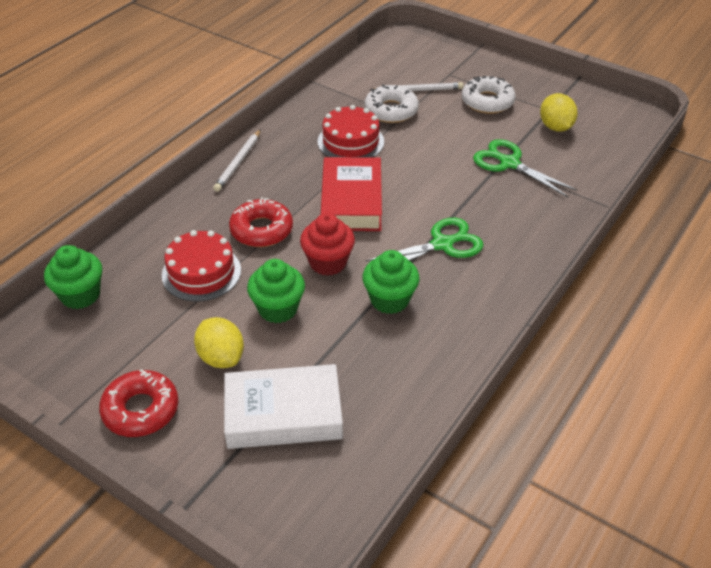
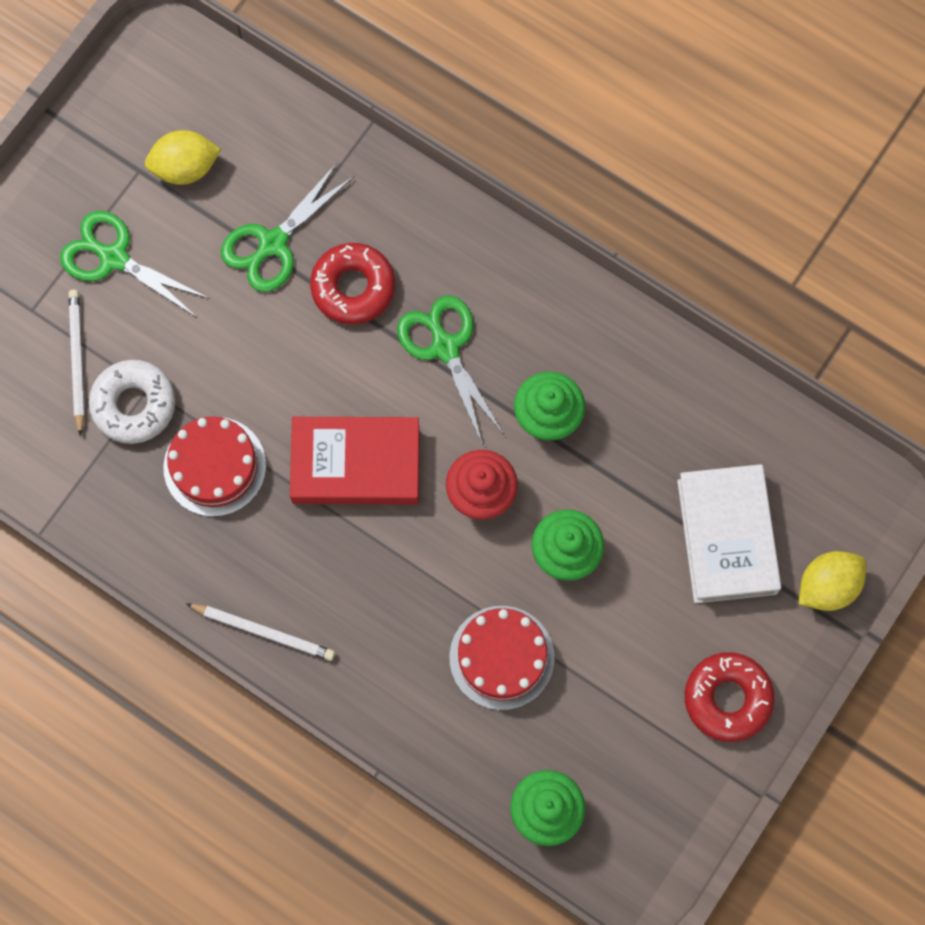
camera: 90 degrees left, 30 degrees up
(221, 357) = (646, 615): yellow lemon -> yellow lemon (827, 586)
(261, 230) = (417, 585): red donut -> red donut (353, 287)
(487, 101) = (114, 258): white donut -> green scissors

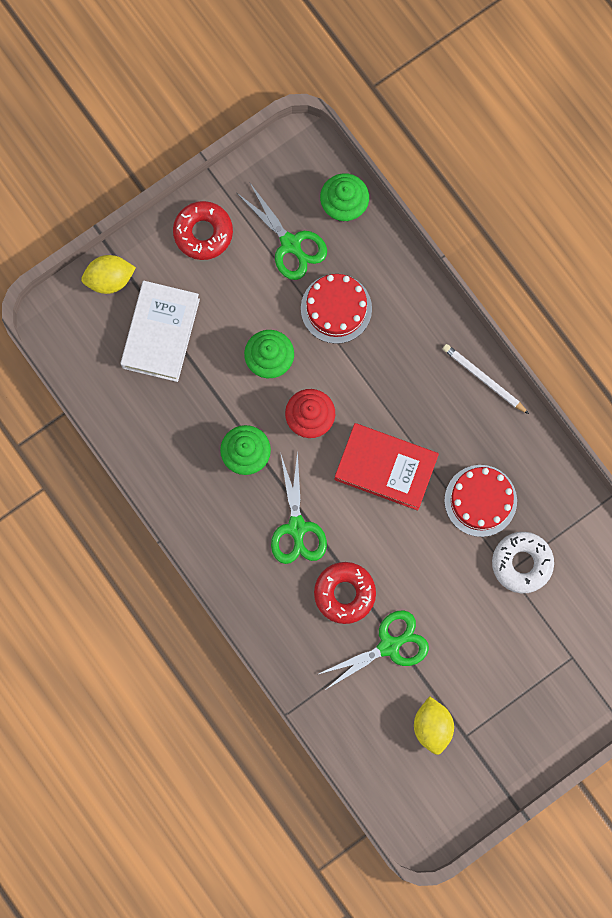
camera: 160 degrees left, 5 degrees up
(77, 361) = (551, 608): white pencil -> none
(114, 258) = (503, 675): green scissors -> green scissors (290, 244)
(185, 168) = (432, 726): yellow lemon -> yellow lemon turned 75 degrees clockwise

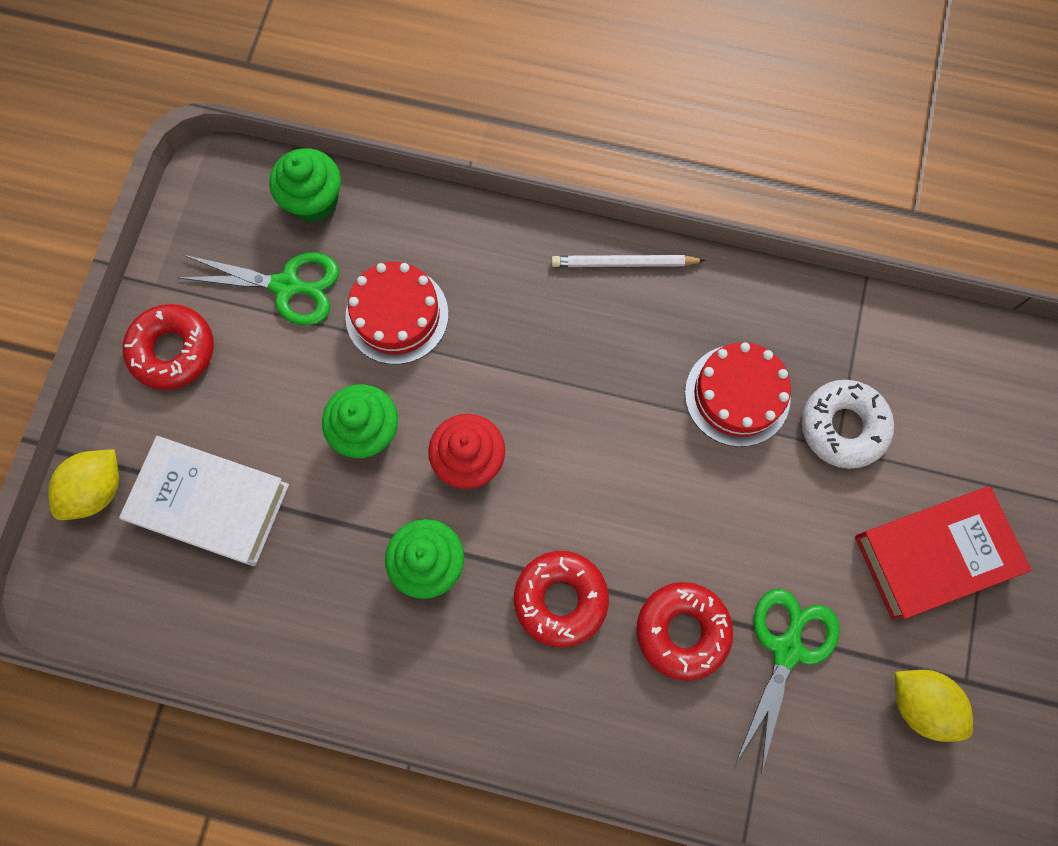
camera: 40 degrees left, 5 degrees down
(161, 333) = (211, 504): white book -> white book turned 45 degrees counterclockwise
(297, 527) = (560, 599): green scissors -> red donut
(386, 468) = (603, 445): red book -> red book (933, 554)

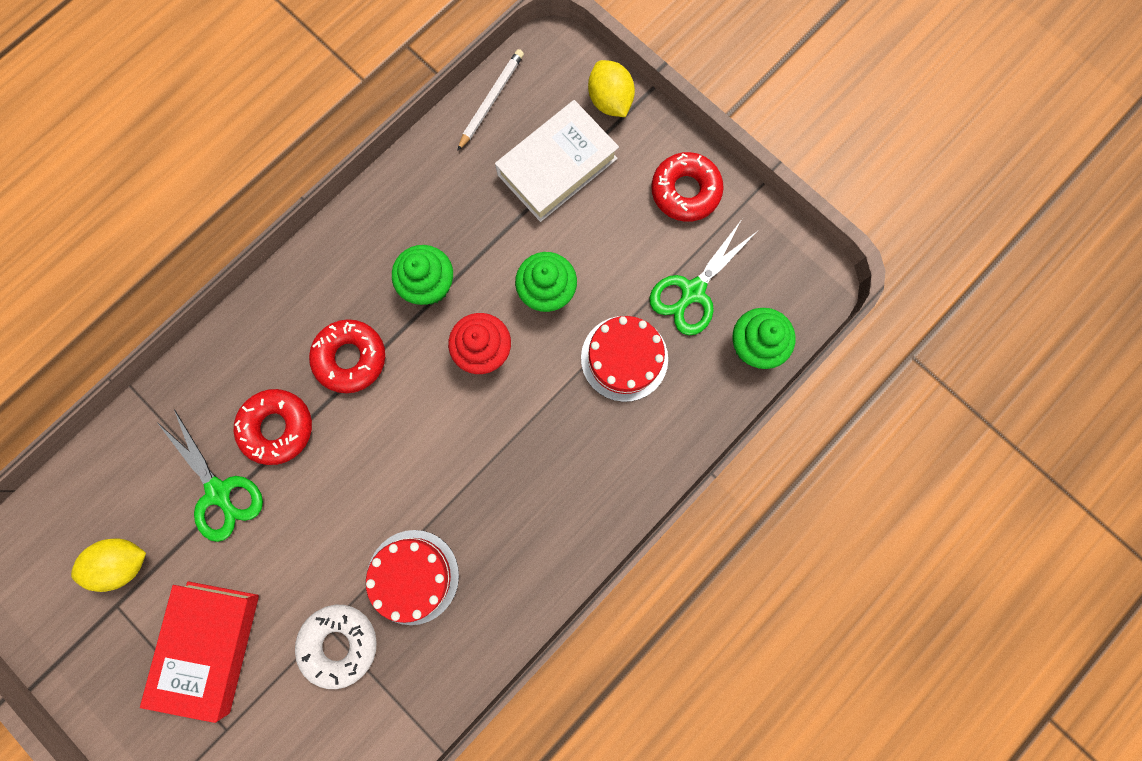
camera: 120 degrees right, 5 degrees up
(624, 263) = (568, 555): white pencil -> white pencil (491, 100)

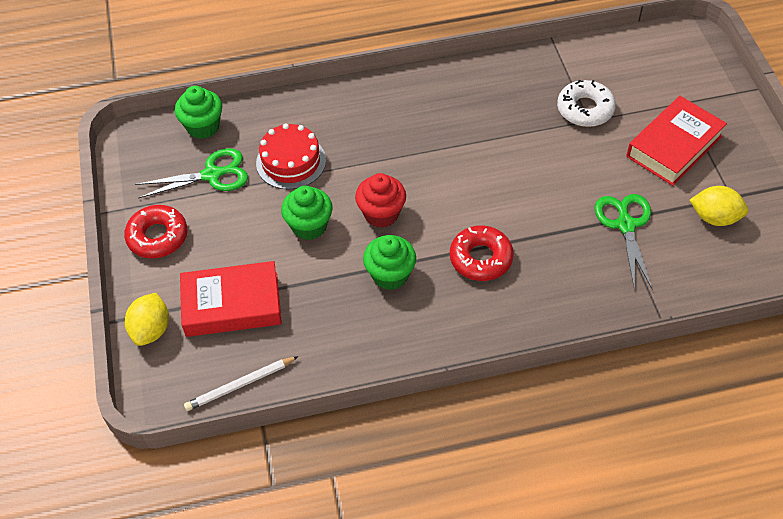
camera: 145 degrees left, 25 degrees down
(277, 427) = (561, 242): red donut -> none
(413, 576) = (517, 119): red cake -> none
(557, 166) = (232, 305): white book -> red book

